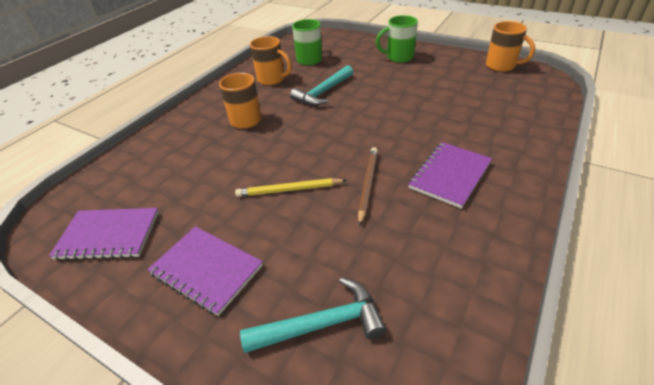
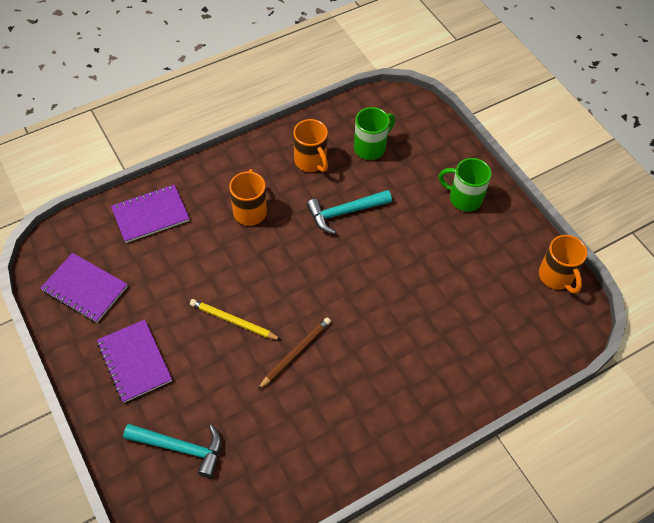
camera: 25 degrees right, 15 degrees up
(450, 175) = (367, 383): purple notebook -> purple notebook (150, 215)

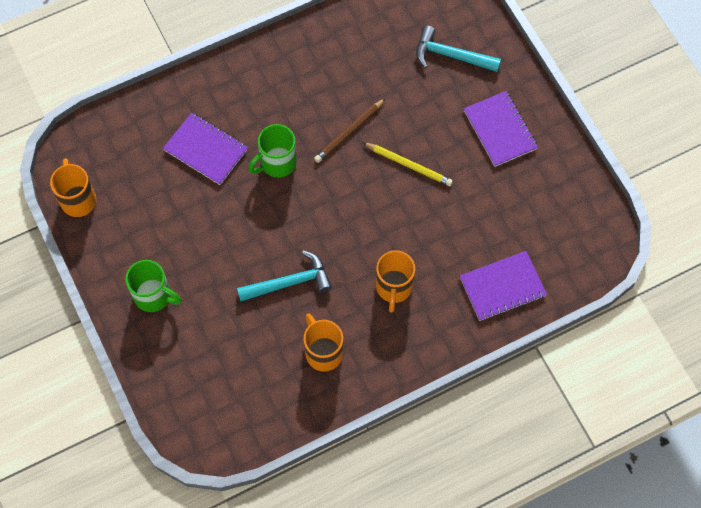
camera: 175 degrees left, 10 degrees up
(85, 289) = (559, 204): purple notebook -> purple notebook (206, 150)
(370, 147) = (251, 370): green mug -> green mug (277, 163)

